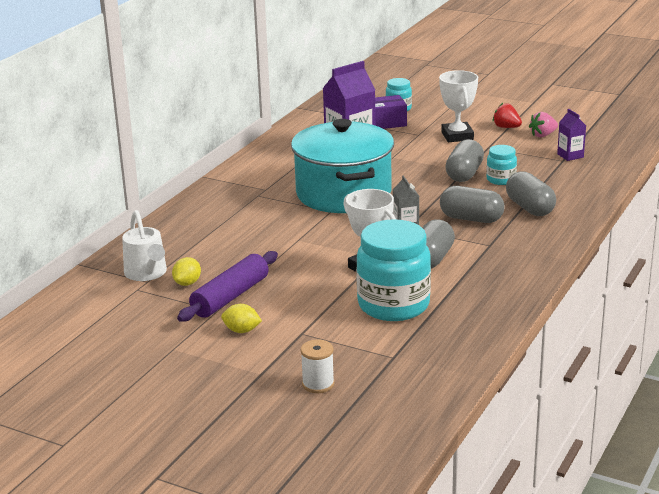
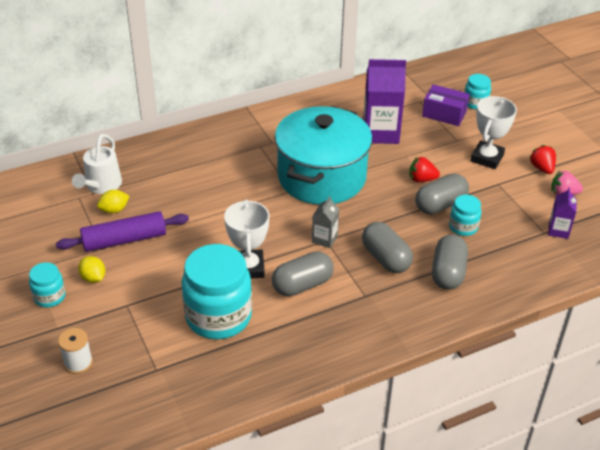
camera: 35 degrees right, 15 degrees up
(220, 359) = (49, 297): none -> turquoise jar
(427, 165) = (421, 179): none -> red strawberry

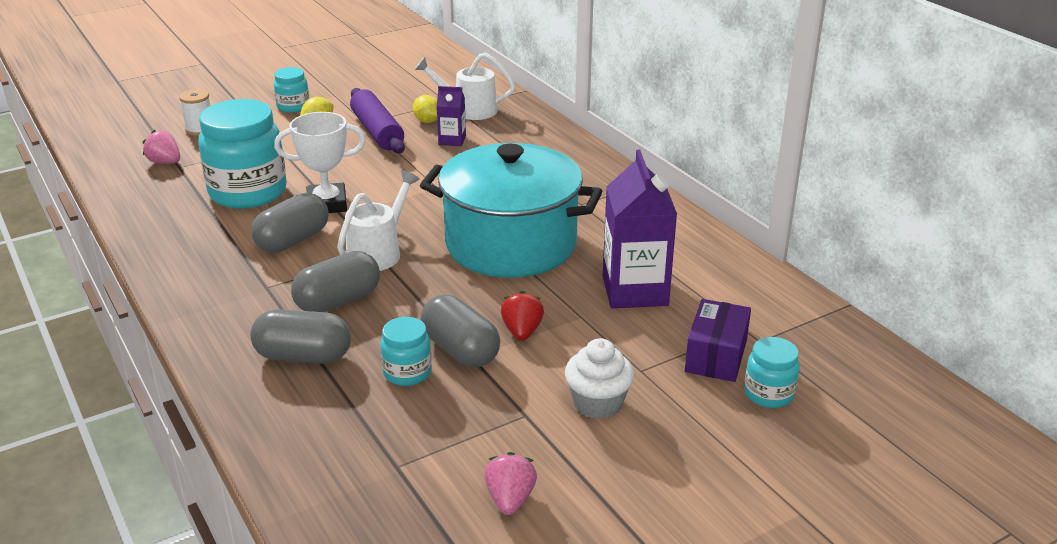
camera: 85 degrees right, 10 degrees down
(144, 381) = (165, 162): none -> pink strawberry
(302, 285) = (293, 240): grey capsule -> grey capsule turned 75 degrees clockwise
(324, 239) = (379, 252): grey carton -> white watering can
(487, 158) = (598, 404): white trophy -> white cupcake
(542, 168) = (584, 474): red strawberry -> none
(558, 230) = (402, 484): purple carton -> purple carton (452, 140)

